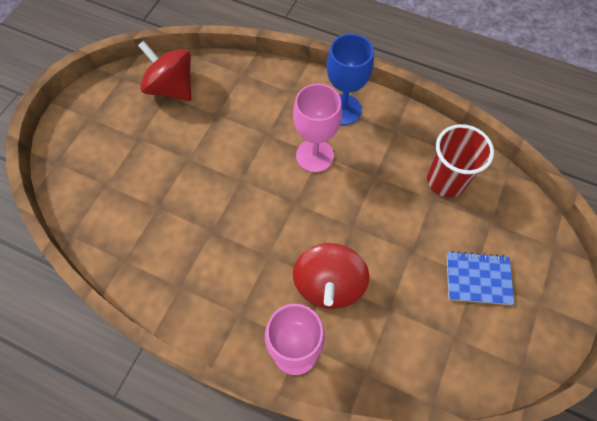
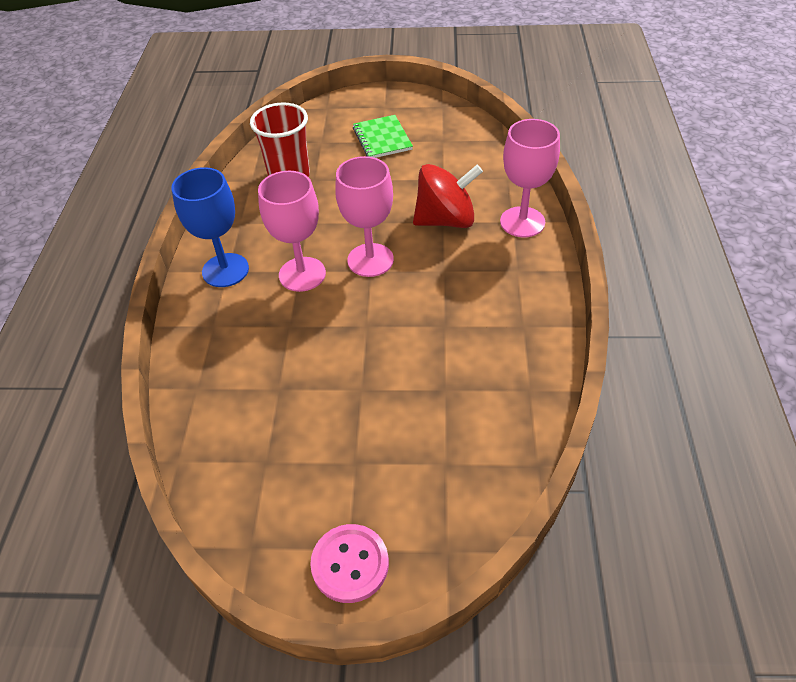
camera: 110 degrees left, 15 degrees down
(82, 116) = (350, 564): none -> pink button
(171, 88) = (250, 463): red spinning top -> none
(307, 206) = (370, 260): none -> pink goblet
(478, 278) = (382, 139): blue notebook -> green notebook

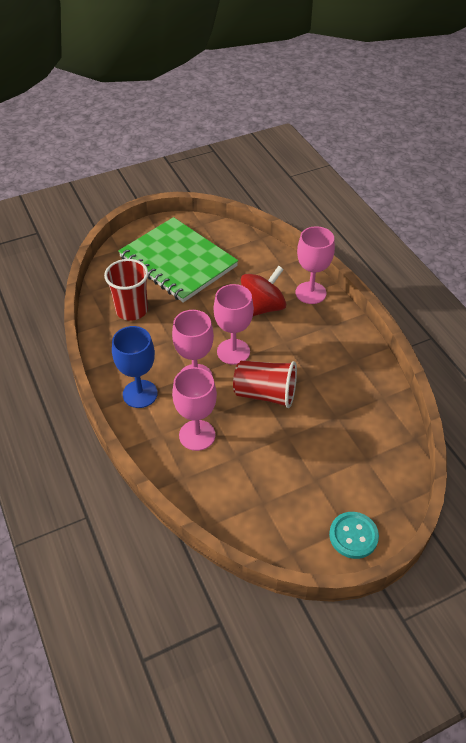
camera: 30 degrees left, 0 degrees up
(251, 343) = (197, 435): none -> pink goblet
(350, 564) = (353, 536): pink button -> turquoise button
(371, 325) = (265, 394): none -> red cup
(382, 139) = (178, 262): green notebook -> green notebook, size x2.18

